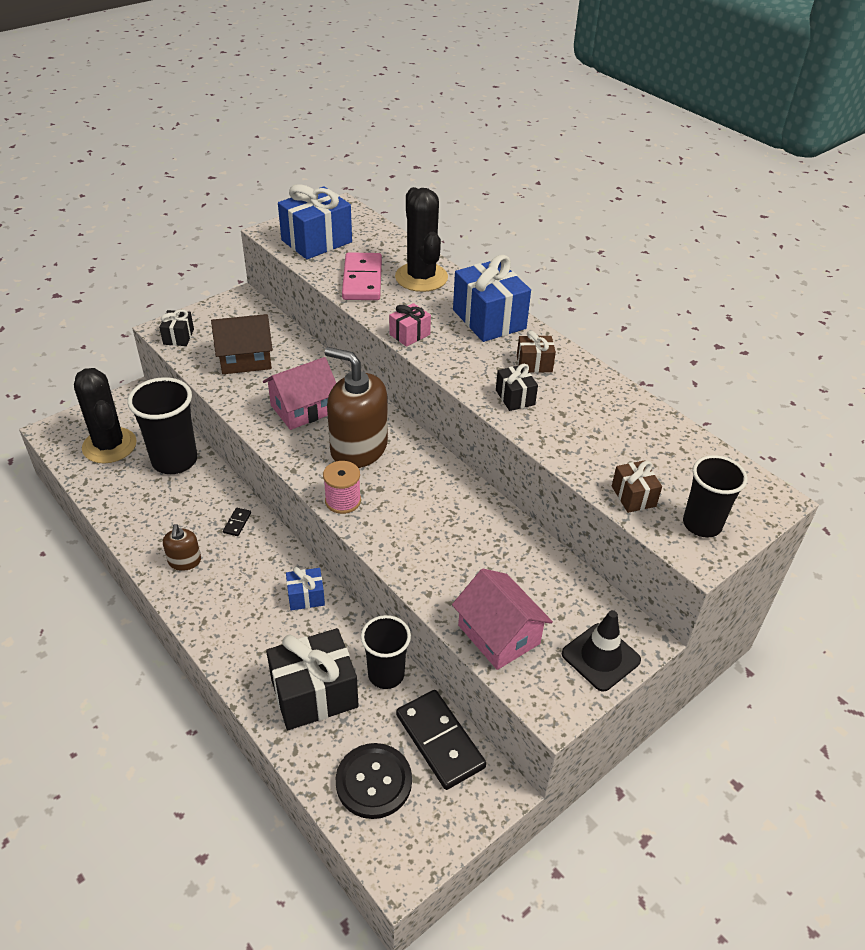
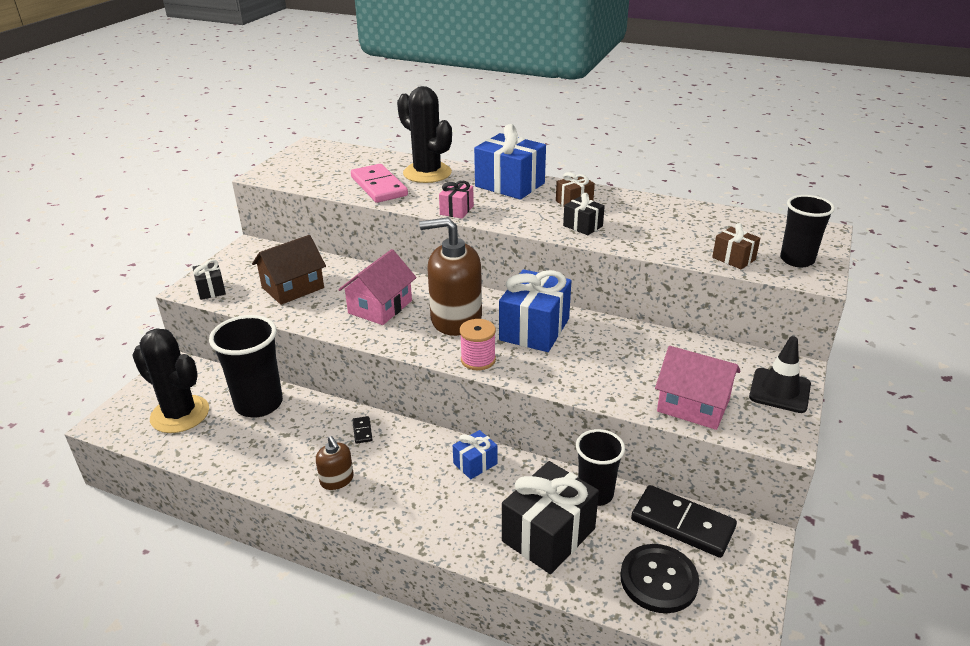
camera: 25 degrees left, 10 degrees down
(316, 241) = (312, 172): blue gift -> blue gift (534, 329)

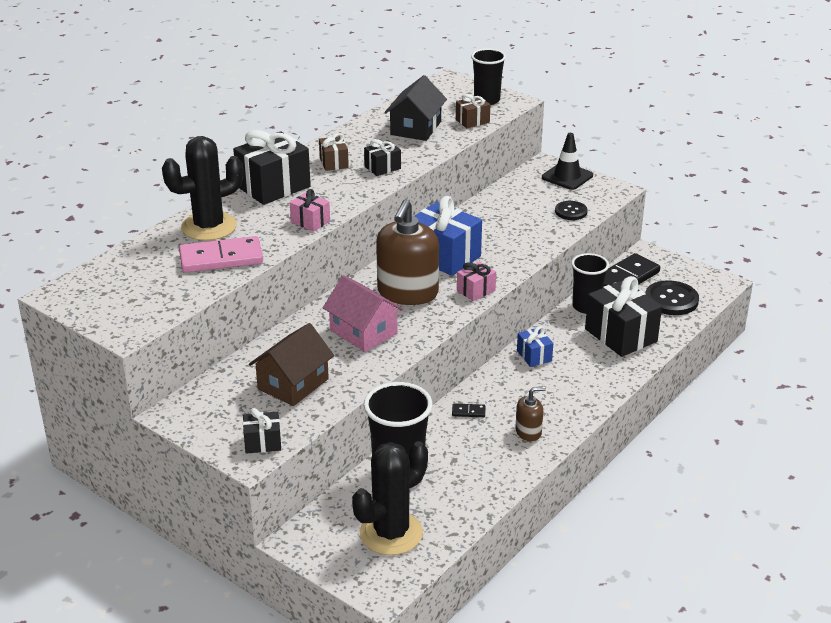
camera: 75 degrees left, 0 degrees up
(293, 288) = (293, 384): brown house -> brown house turned 60 degrees clockwise
(478, 360) = (476, 290): pink spool -> pink gift
(509, 185) = (273, 187): blue gift -> black gift
(684, 229) = (415, 128): none -> black house
(693, 405) = (571, 211): pink house -> black button

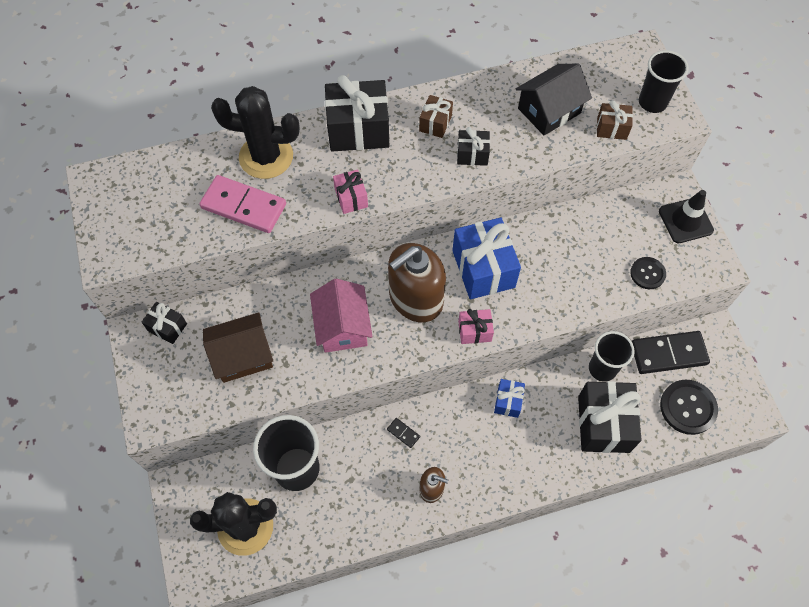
camera: 35 degrees right, 30 degrees up
(263, 442) = (171, 410): black gift -> black gift (167, 327)

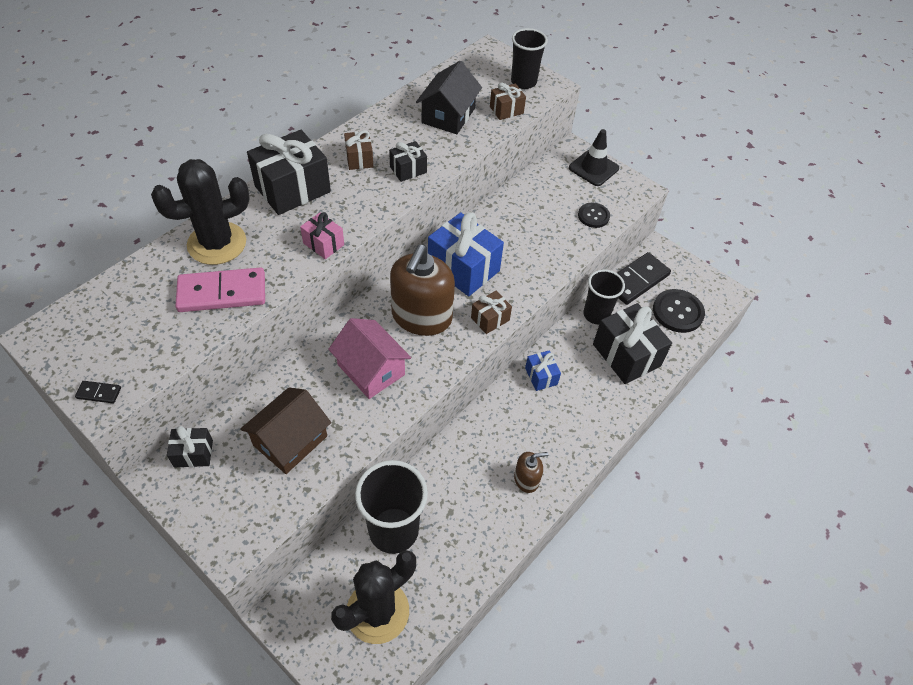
camera: 35 degrees left, 10 degrees down
(403, 433) = (471, 447): black domino -> black domino (99, 393)
(474, 331) = (490, 319): pink gift -> brown gift

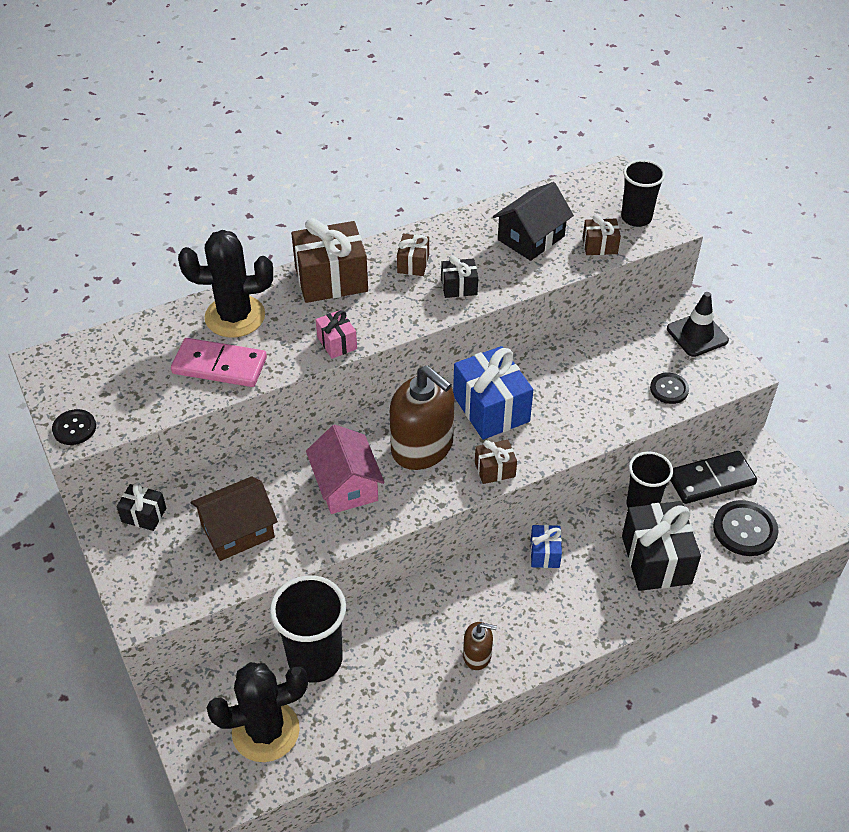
camera: 25 degrees right, 5 degrees down
(99, 393) = (74, 428): black domino -> black button
(292, 189) = (331, 280): black gift -> brown gift
(421, 317) = (422, 447): brown soap dispenser -> brown soap dispenser turned 90 degrees counterclockwise

